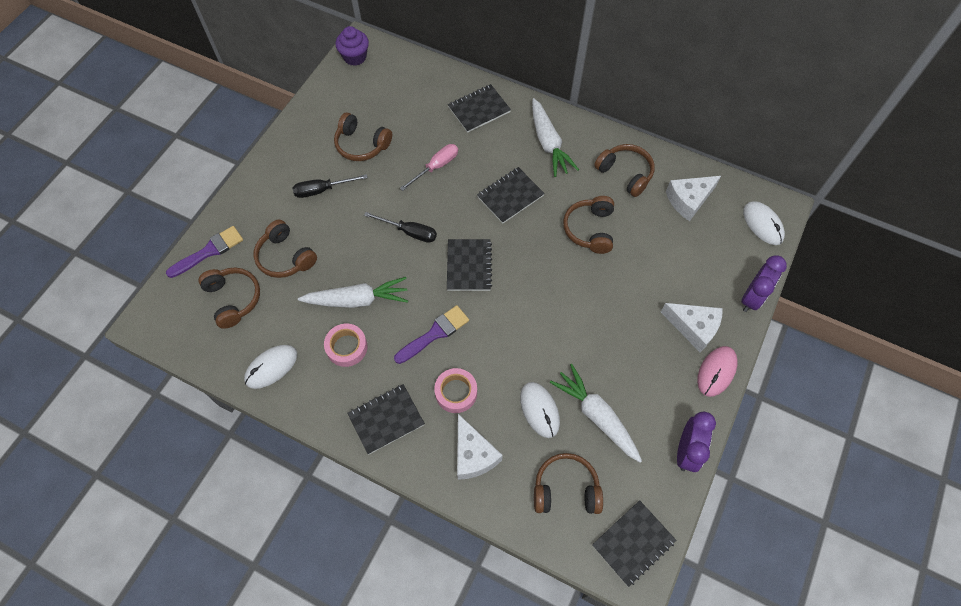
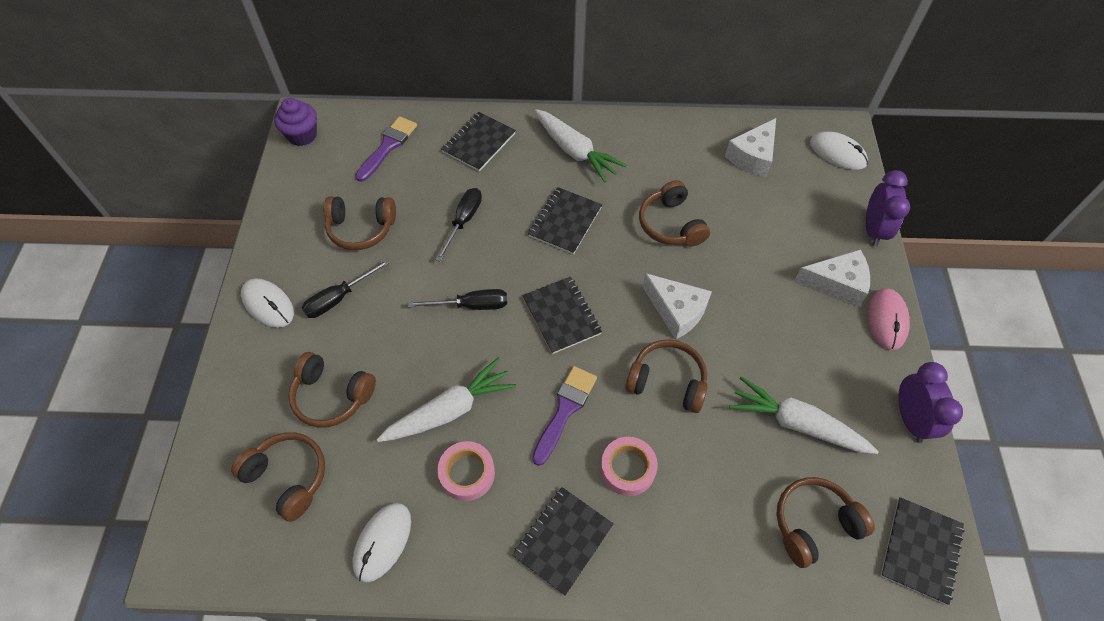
camera: 25 degrees left, 5 degrees down
(209, 251) = (225, 430): purple brush -> purple brush (388, 146)
(436, 167) = (463, 221): pink screwdriver -> black screwdriver
(473, 454) = (689, 534): white cheese -> white cheese (676, 311)
(539, 410) = (732, 445): white mouse -> white mouse (268, 304)
(625, 174) = (673, 153): brown headphones -> brown headphones (667, 381)

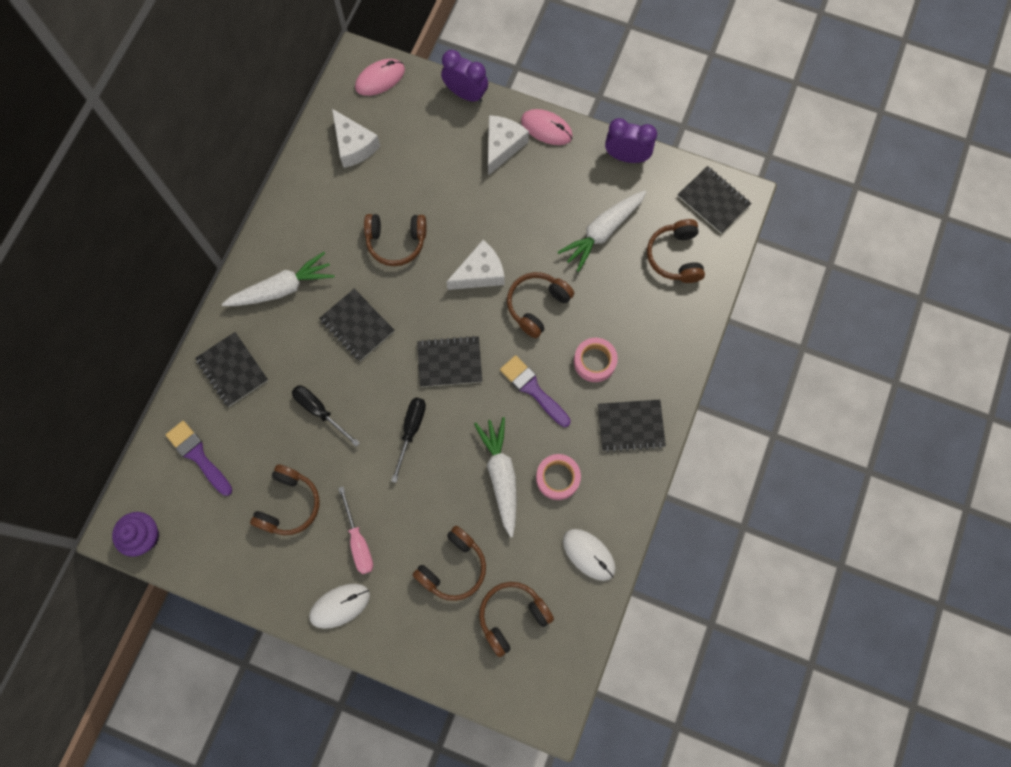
camera: 70 degrees left, 15 degrees up
(339, 298) = (358, 541): black screwdriver -> pink screwdriver
(563, 540) = (630, 426): black notebook -> black notebook turned 60 degrees counterclockwise
(837, 153) = (380, 79): white mouse -> pink mouse

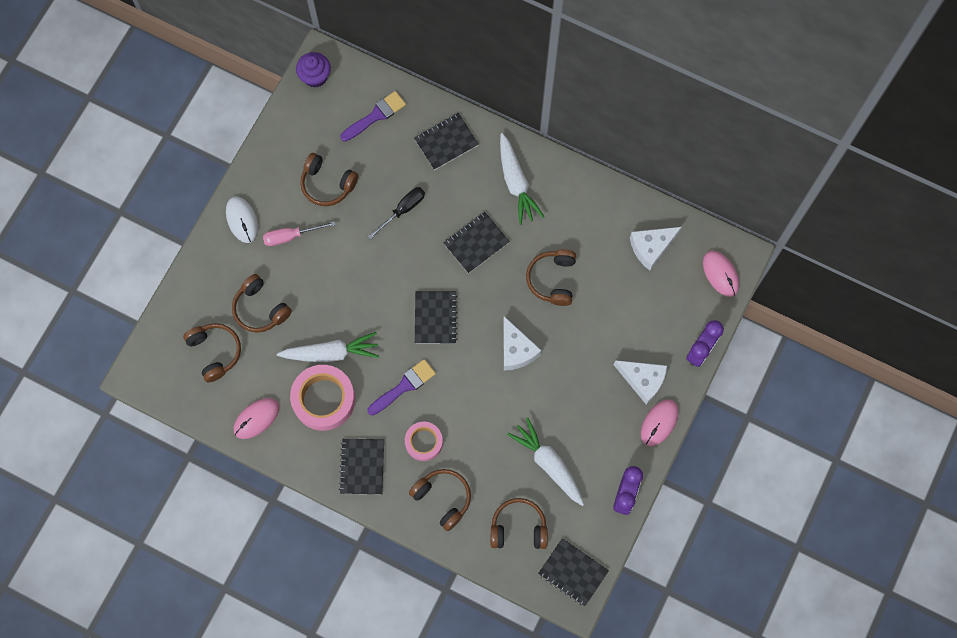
camera: 95 degrees right, 0 degrees up
(411, 431) = (378, 282): black screwdriver -> none
(537, 305) = (481, 397): brown headphones -> brown headphones (443, 498)
(557, 478) = (324, 399): pink tape -> pink tape, size x1.68
(589, 554) = (256, 418): white mouse -> pink mouse
(713, 201) = (573, 572): black notebook -> black notebook turned 75 degrees clockwise

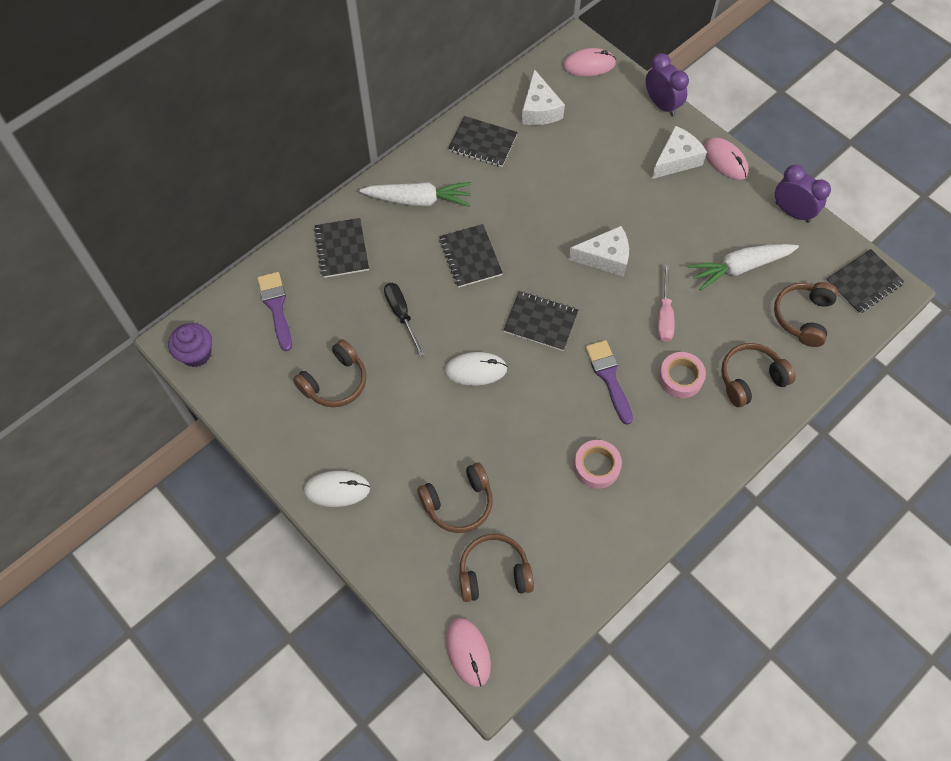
camera: 70 degrees left, 10 degrees down
(256, 418) = (595, 549): pink mouse -> pink mouse (468, 652)
(291, 236) = (381, 441): pink screwdriver -> pink screwdriver (664, 315)
(324, 399) = (596, 466): pink tape -> pink tape, size x0.60
(331, 353) = (542, 440): white carrot -> none
(362, 467) = (690, 450): black notebook -> black notebook (483, 143)
(374, 283) = (475, 370): none -> white mouse
(552, 279) = (539, 201): brown headphones -> none

